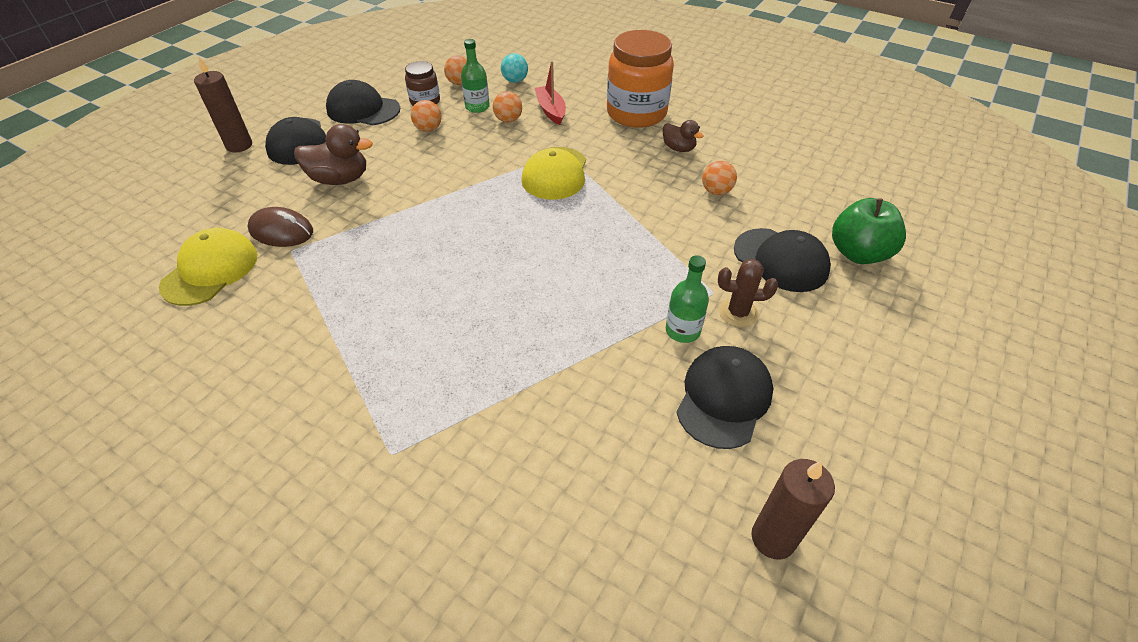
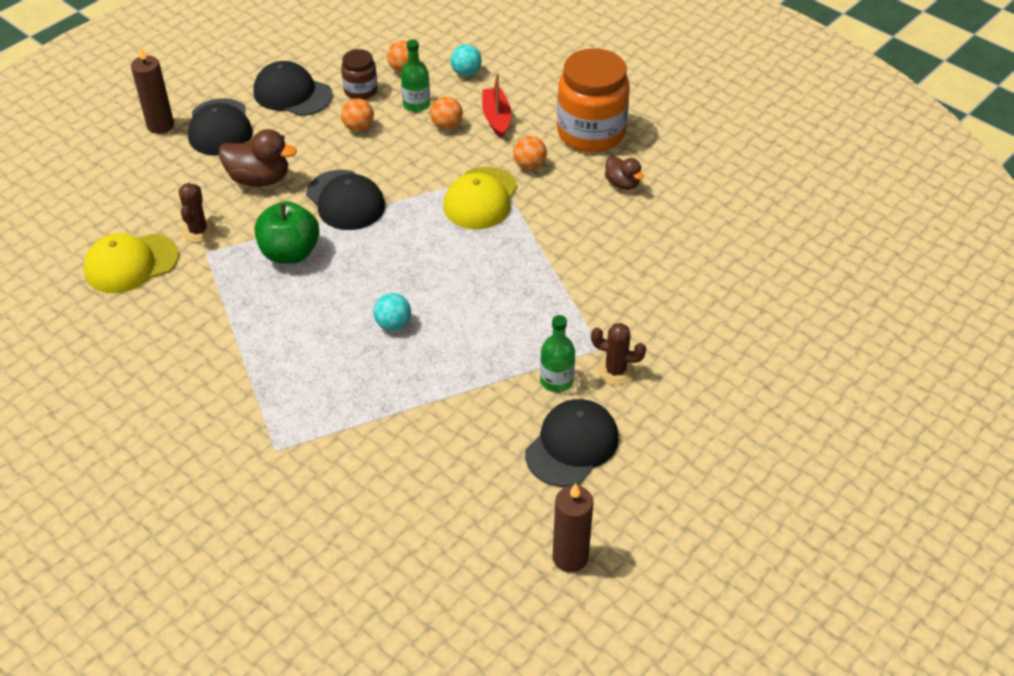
camera: 10 degrees right, 0 degrees up
(210, 270) = (131, 264): yellow cap -> yellow cap turned 150 degrees counterclockwise
(281, 231) = (198, 231): brown mouse -> brown cactus
(498, 296) = (393, 324): none -> turquoise ball
(716, 191) = (643, 240): orange ball -> orange ball (529, 165)
(781, 260) = (679, 324): black cap -> black cap (345, 200)
(858, 253) = (762, 327): green apple -> green apple (290, 253)

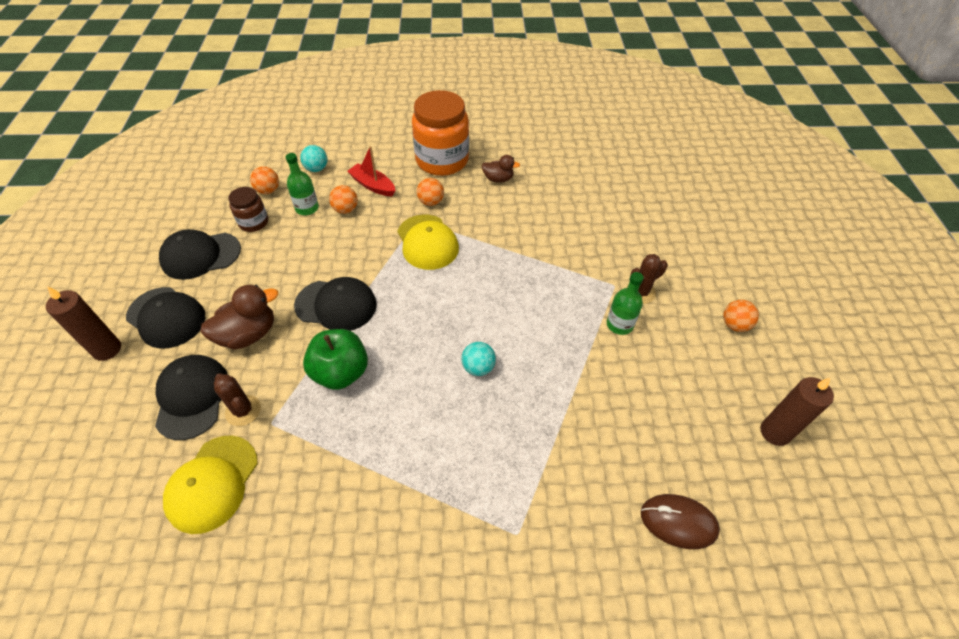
camera: 45 degrees left, 5 degrees up
(358, 127) = (283, 248): orange ball -> orange ball (734, 325)
(397, 540) = (678, 522): none -> brown mouse
(572, 445) = (680, 358): black cap -> black cap (192, 397)

